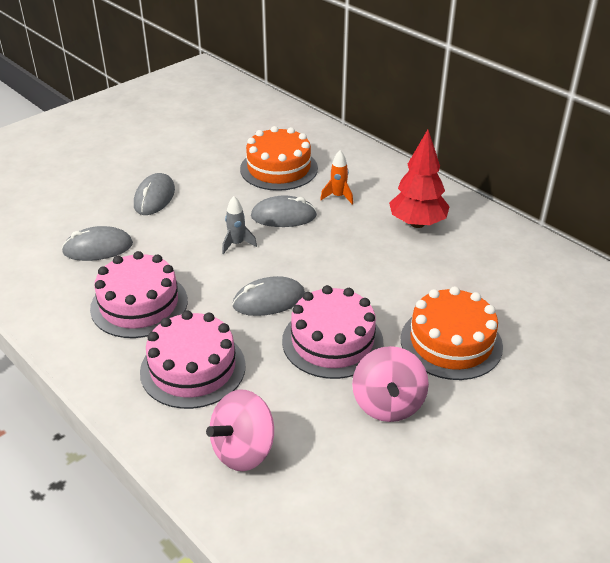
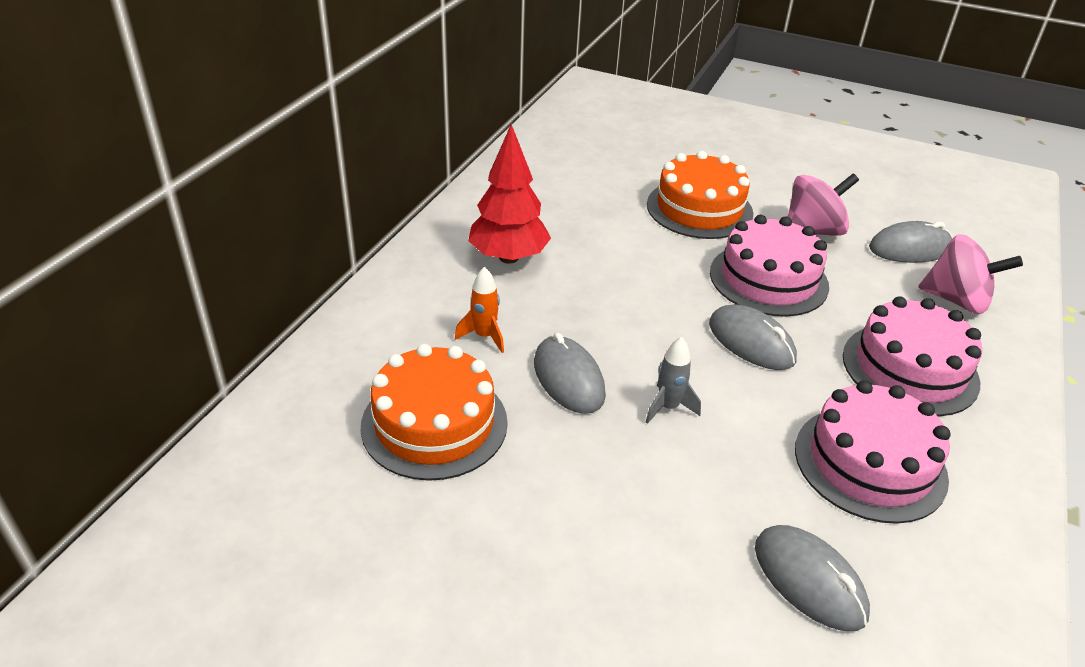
camera: 115 degrees left, 0 degrees up
(154, 198) = (619, 567): grey mouse -> grey mouse (910, 248)

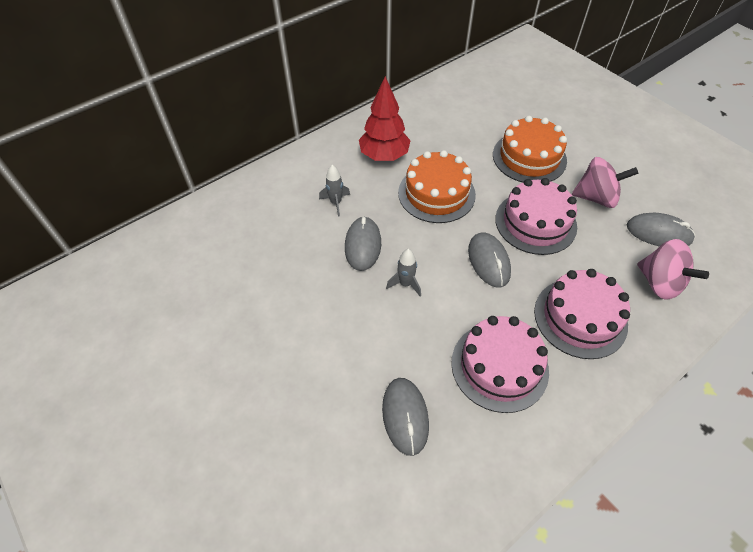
camera: 30 degrees right, 15 degrees up
(434, 424) = (275, 245): orange cake -> orange cake (436, 193)
(484, 336) = (336, 203): orange rocket -> grey rocket

